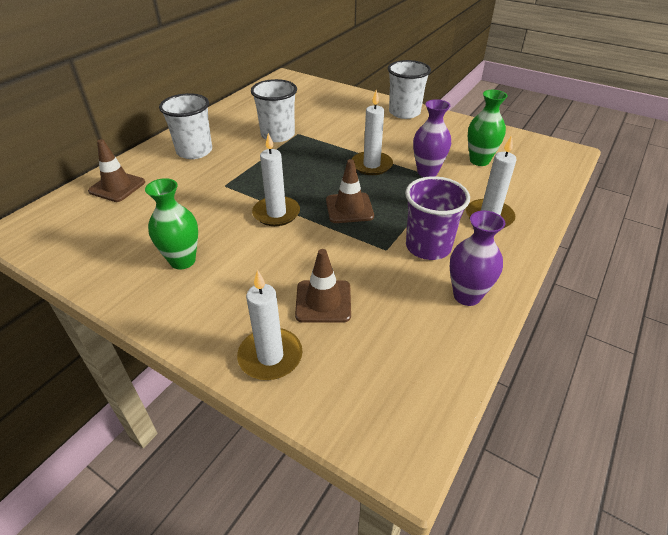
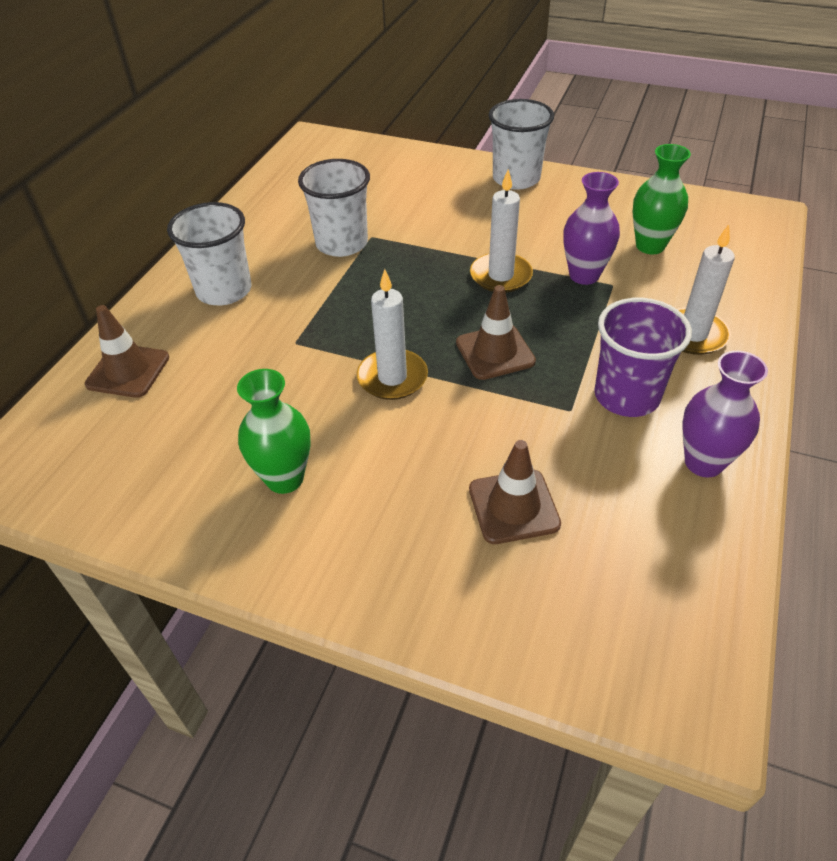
camera: 10 degrees left, 5 degrees up
(270, 356) = (472, 604): white candle -> none

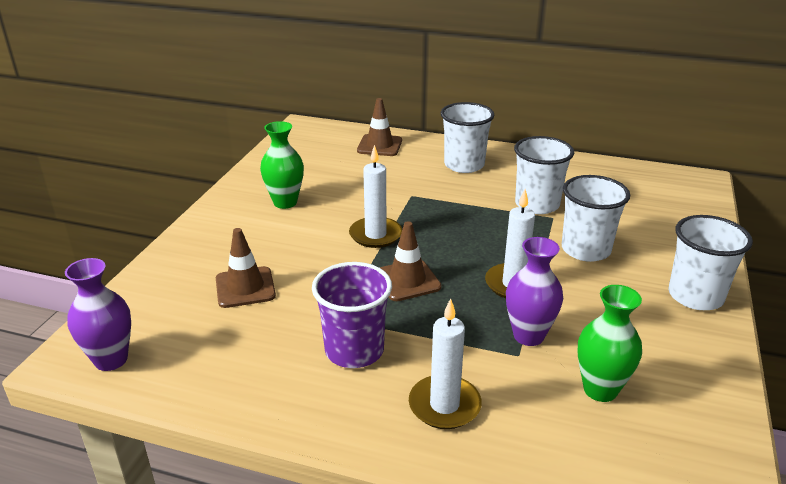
camera: 85 degrees right, 15 degrees down
(439, 224) = (585, 250): none -> white cup
(703, 462) = (271, 389): purple vase -> purple vase (111, 360)

